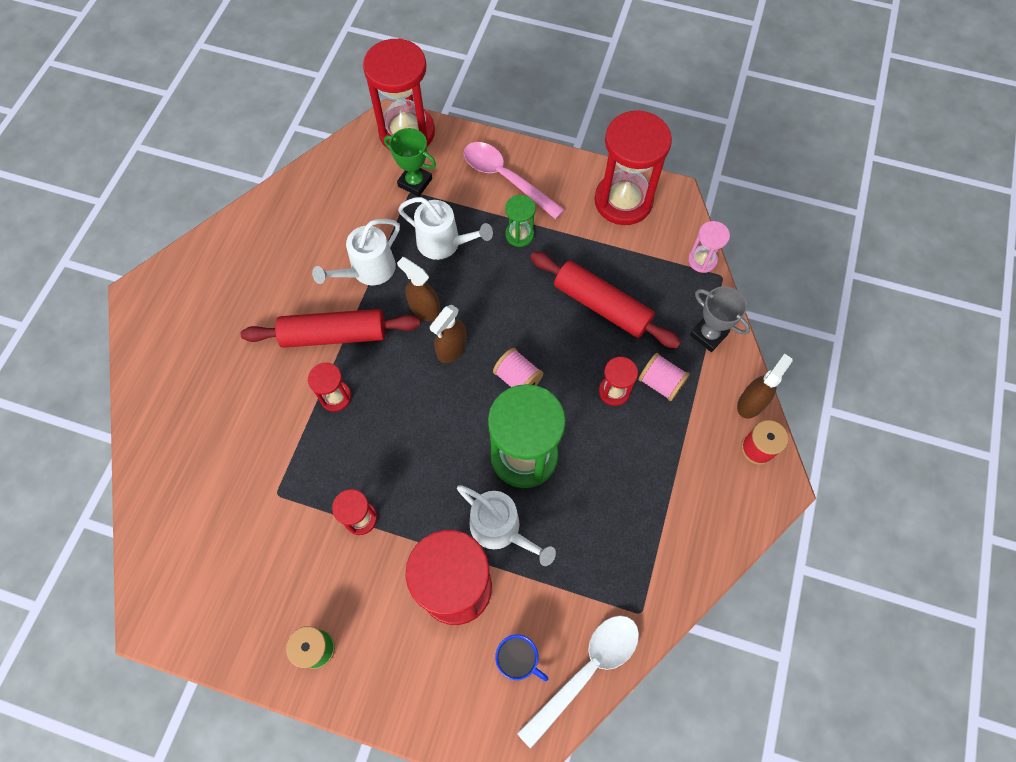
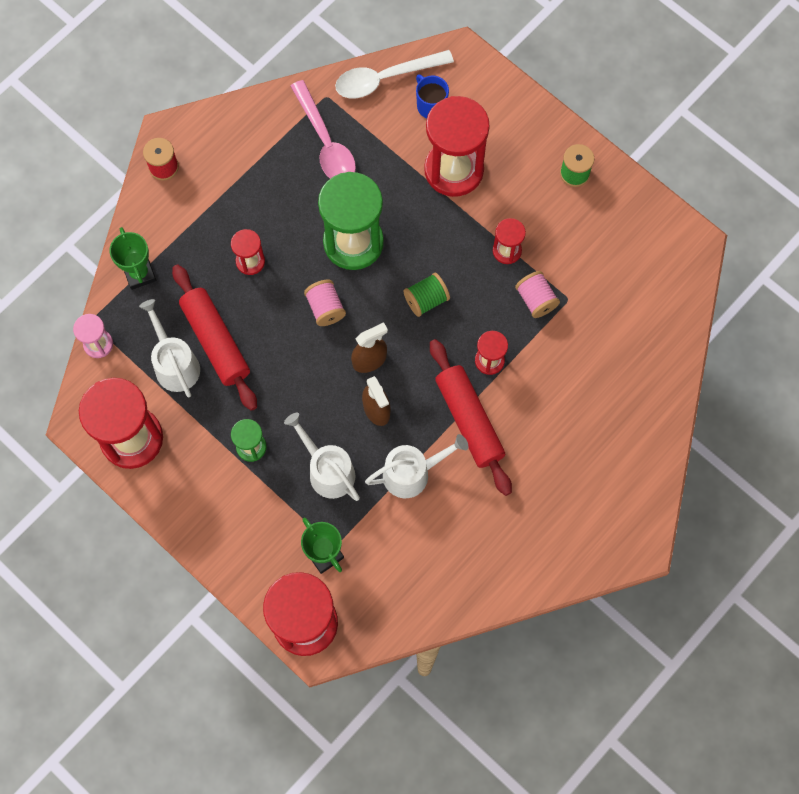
camera: 155 degrees left, 5 degrees up
(334, 335) = (469, 420): red rolling pin -> red rolling pin turned 45 degrees clockwise
(423, 429) = (426, 300): none -> green spool
(500, 529) = (400, 196): white watering can -> white watering can (175, 364)
(505, 178) = (231, 517): pink spoon -> pink spoon (325, 142)
(660, 383) = (207, 251): pink spool -> pink spool (536, 300)
(708, 335) = (139, 274): grey trophy -> green trophy
(751, 403) = (144, 203): brown spray bottle -> none

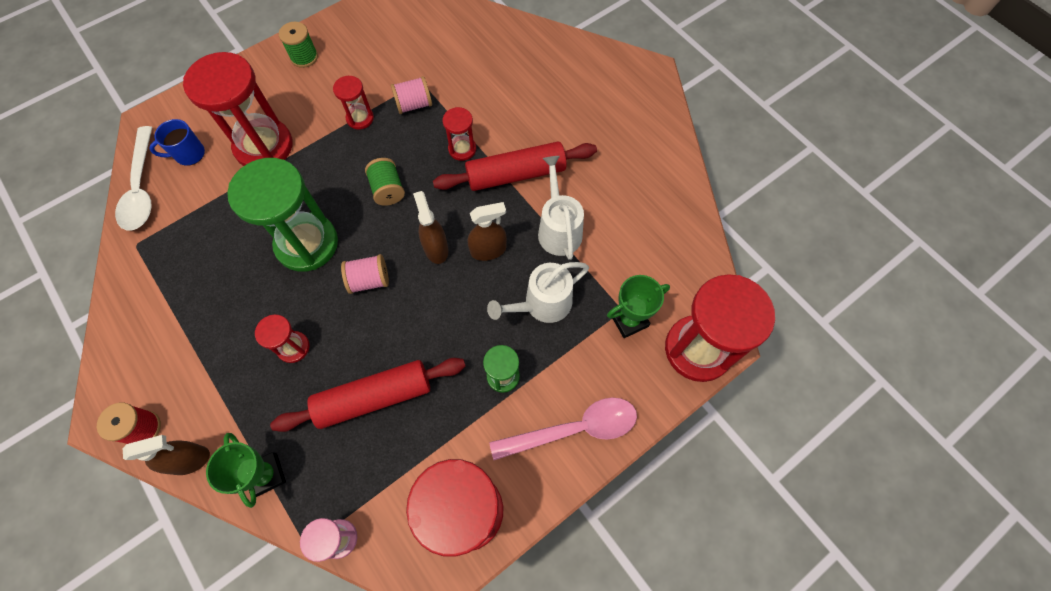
camera: 80 degrees left, 5 degrees down
(139, 274) = (266, 475): green trophy -> green trophy turned 75 degrees clockwise
(143, 212) = (190, 460): none -> brown spray bottle
(175, 364) = (389, 447): white watering can -> none
(325, 142) = (186, 253): pink spoon -> pink spoon (574, 429)

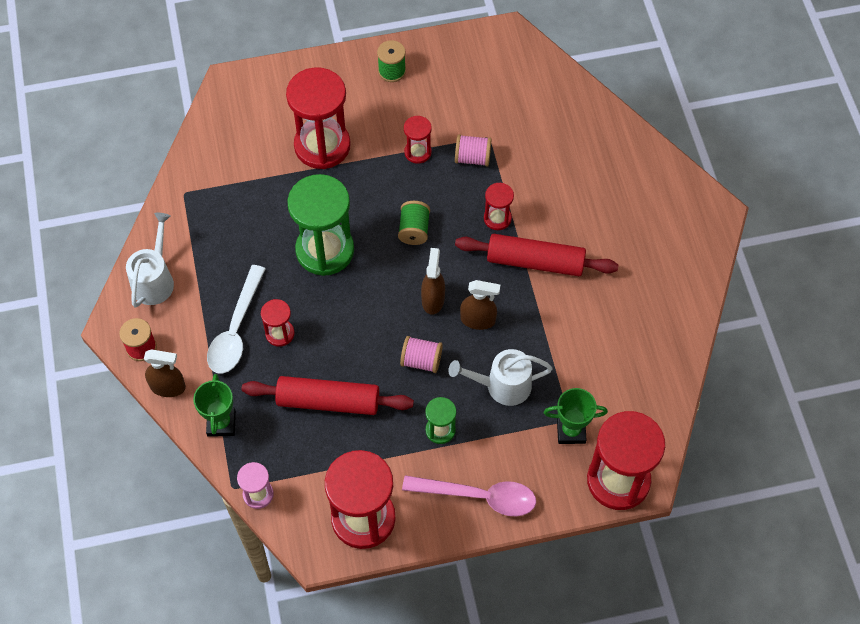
camera: 25 degrees right, 5 degrees down
(141, 188) = (205, 143): white spoon -> white spoon (236, 329)
(189, 154) = (255, 128): blue mug -> none
(369, 280) = (364, 304): pink spool -> pink spool (421, 361)
(558, 229) = (549, 327): white watering can -> white watering can (154, 280)

